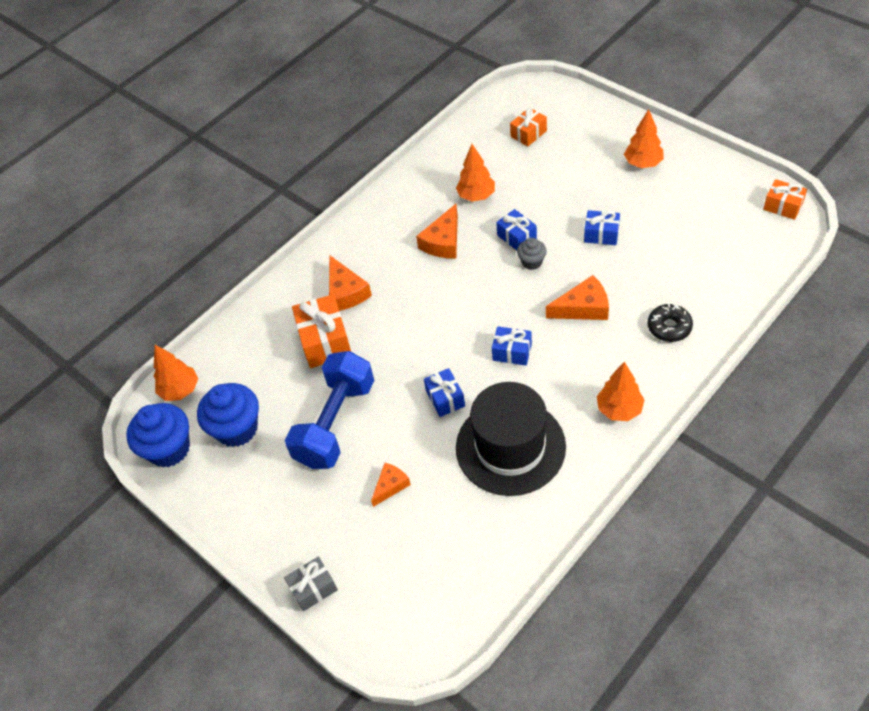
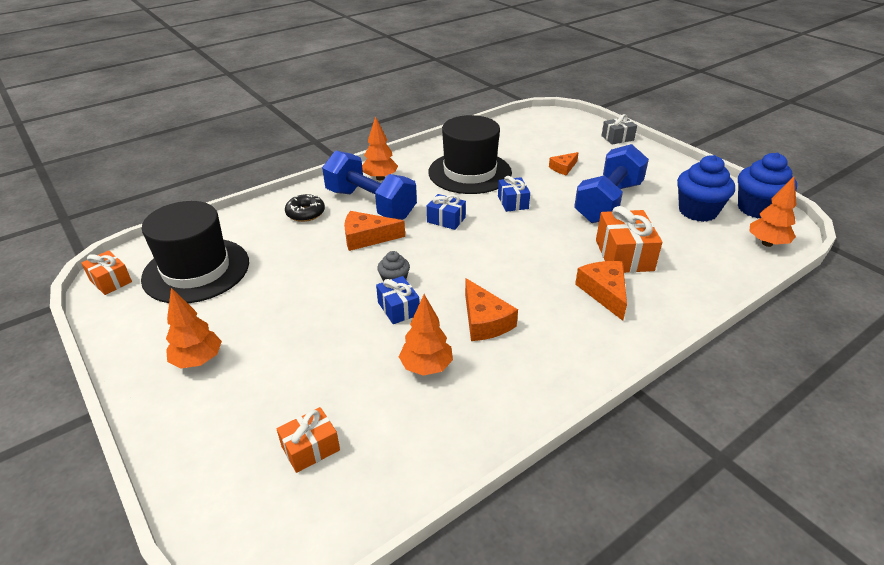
camera: 175 degrees left, 15 degrees down
(443, 241) = (484, 321): orange cheese -> orange cheese turned 120 degrees clockwise
(601, 234) = (307, 292): blue gift -> none
(606, 358) = (370, 204): none -> blue dumbbell
(718, 233) = (196, 270): none -> black hat

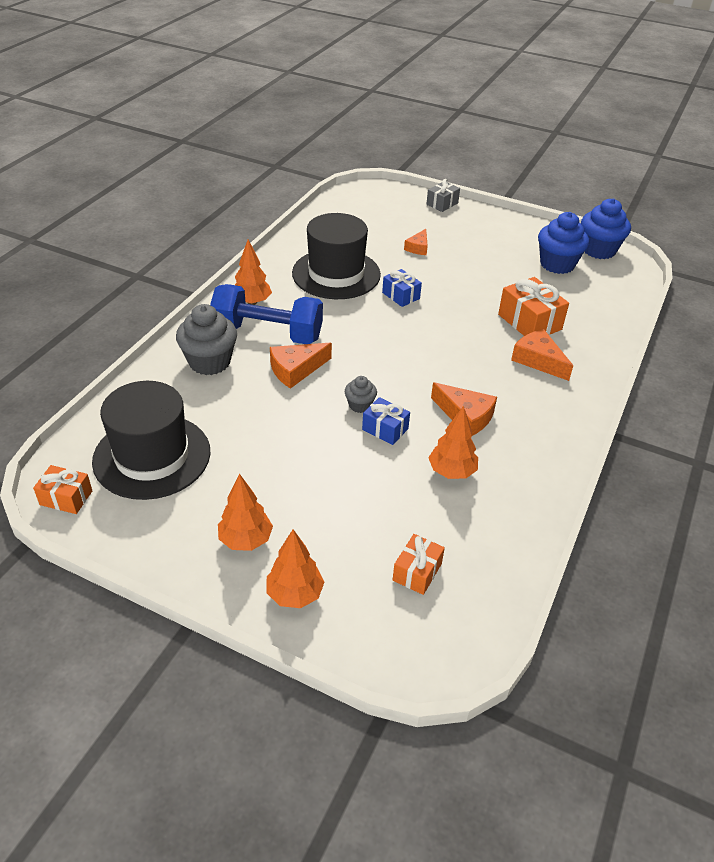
camera: 30 degrees left, 5 degrees up
(305, 213) = (209, 362): black donut -> grey cupcake
(446, 220) = (355, 330): blue gift -> none
(608, 202) = (482, 274): blue dumbbell -> none
(767, 243) = (625, 280): orange tree -> orange tree (295, 594)

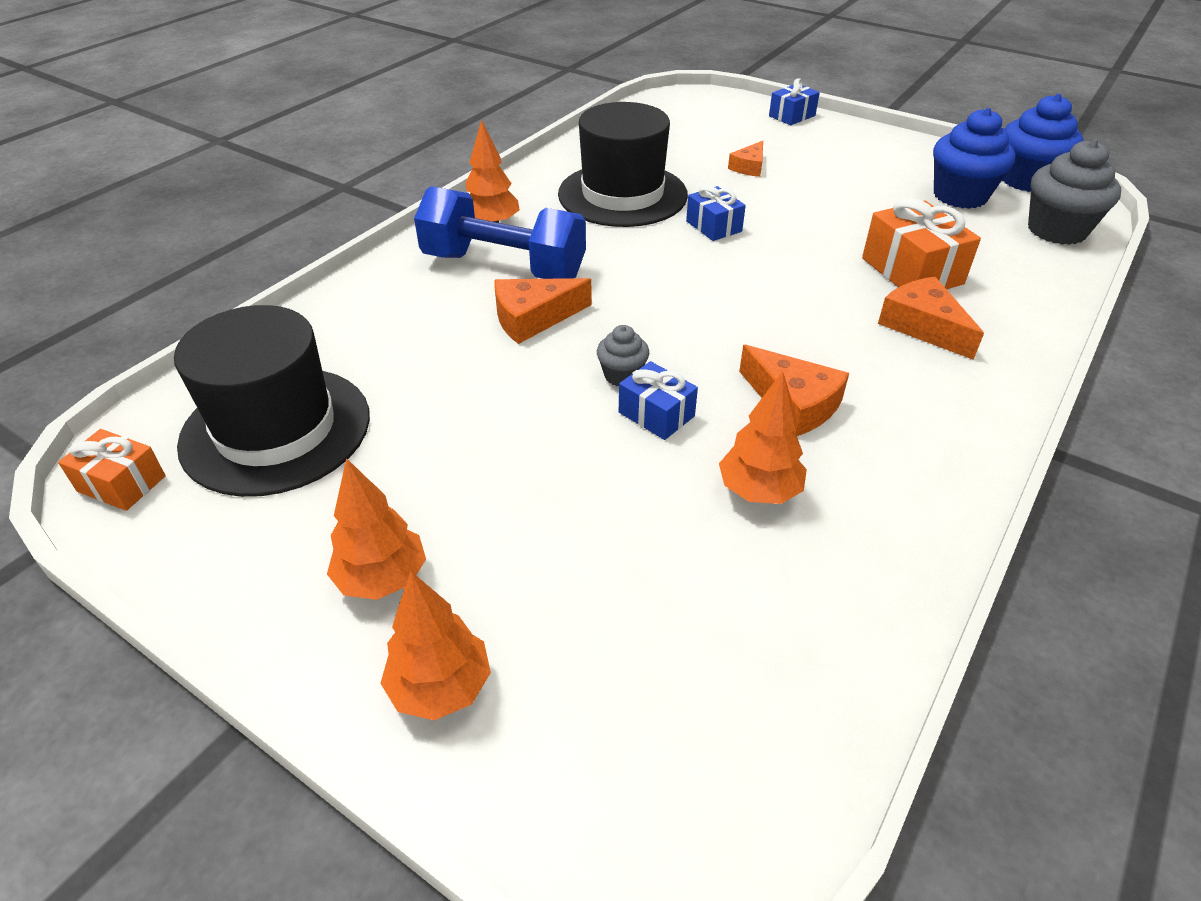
camera: 10 degrees right, 0 degrees up
(209, 362) = (407, 300): grey cupcake -> grey cupcake (1056, 230)
(417, 572) = (671, 667): orange gift -> none
(442, 204) = (792, 116): grey gift -> blue gift

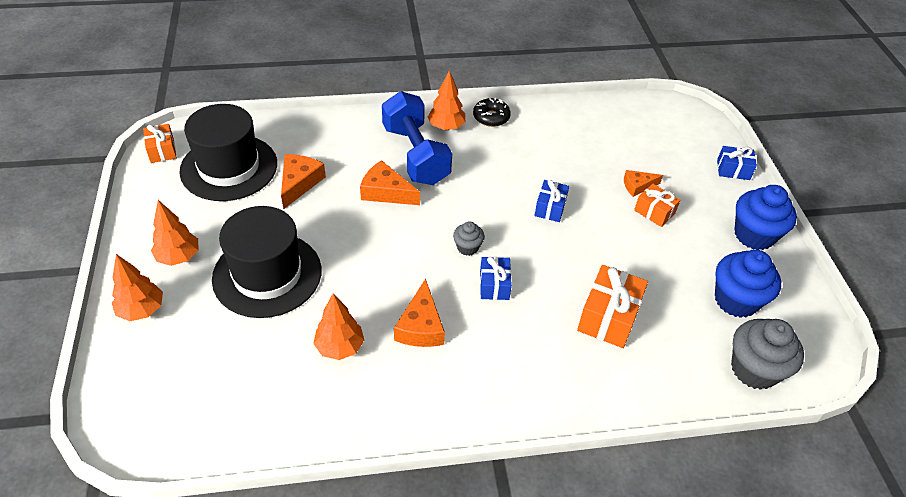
camera: 45 degrees right, 5 degrees up
(523, 192) = (491, 117): none -> black donut
(622, 195) = (536, 154): black hat -> black hat (267, 274)
(622, 375) = (375, 250): grey cupcake -> grey cupcake (467, 247)
(656, 414) = (359, 279): blue gift -> blue gift (494, 285)
(796, 176) = (654, 212): none -> orange gift
(923, 326) = (553, 348): orange cheese -> orange cheese (299, 183)
(1026, 180) = (808, 326): blue cupcake -> blue cupcake (754, 235)

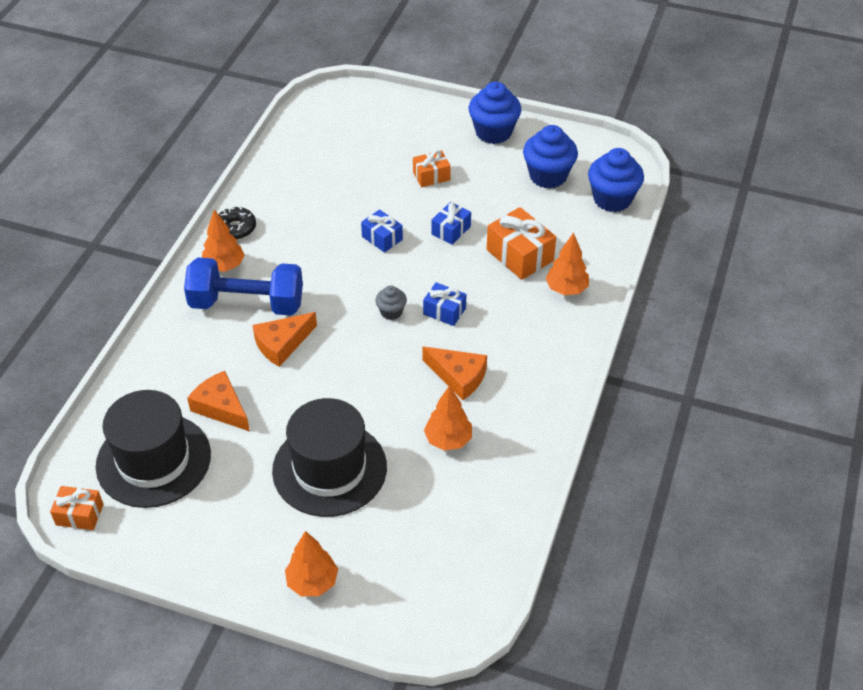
camera: 60 degrees left, 0 degrees up
(179, 257) = (259, 535): orange tree -> orange tree (566, 289)
(637, 186) = (395, 171): orange cheese -> none
(733, 170) = (418, 106): blue gift -> blue gift (451, 230)
(754, 369) = (612, 199): grey cupcake -> blue cupcake

